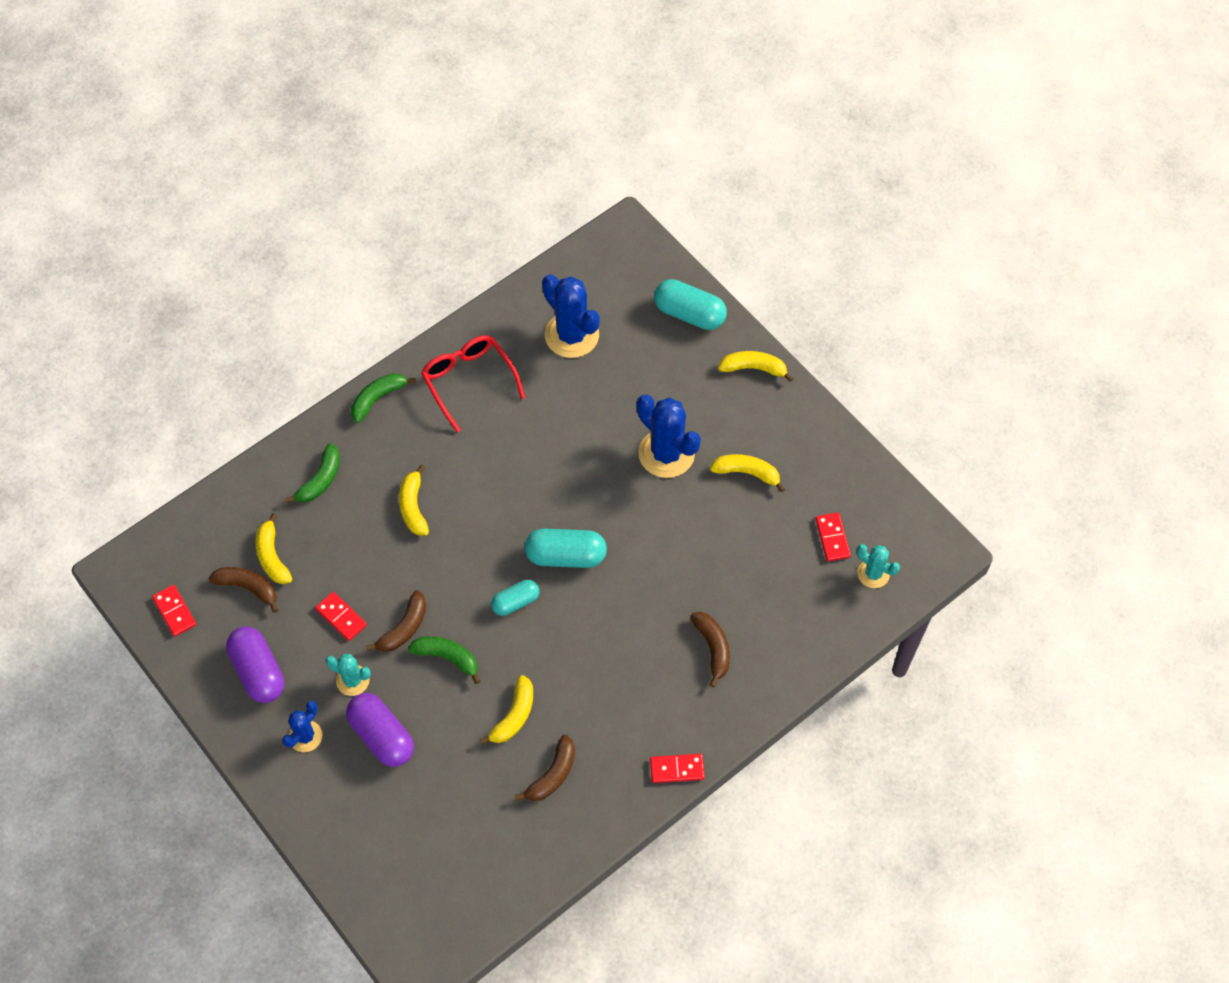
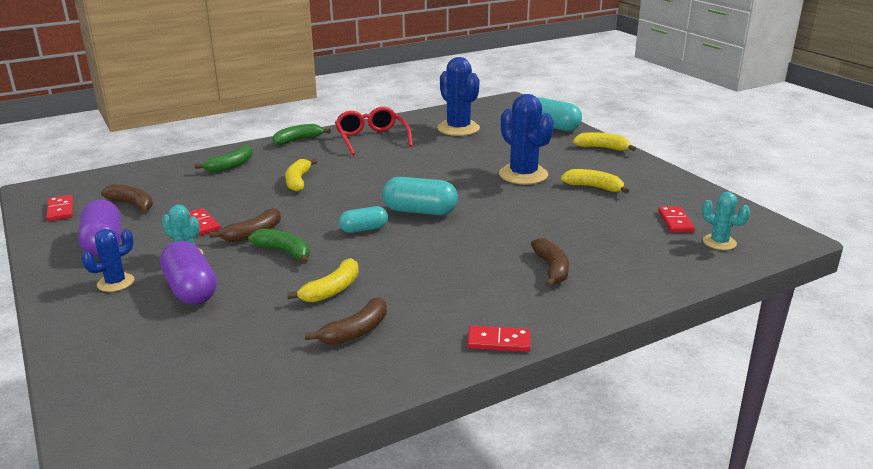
camera: 10 degrees right, 35 degrees down
(272, 556) = (165, 193): yellow banana -> none

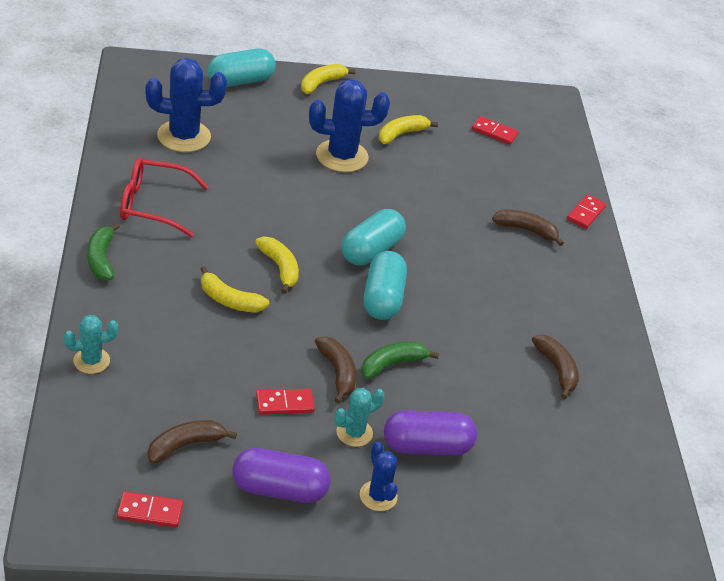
camera: 70 degrees left, 15 degrees up
(230, 166) = (134, 336): green banana -> none
(332, 290) = (484, 359): yellow banana -> yellow banana (280, 268)
(364, 229) = (382, 298): turquoise capsule -> turquoise capsule, size x1.61
(499, 341) = (610, 304): red domino -> red domino (586, 213)
(719, 242) = (540, 133): turquoise cactus -> turquoise cactus (91, 361)

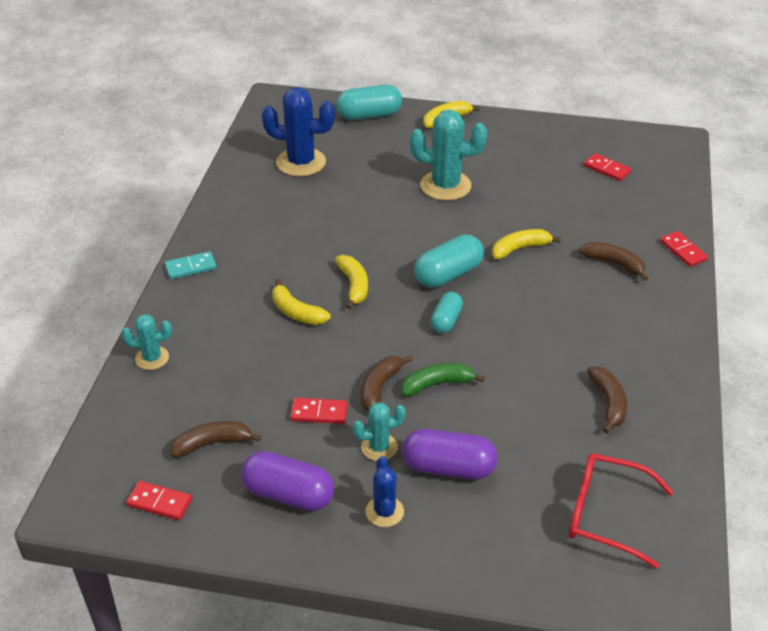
camera: 20 degrees right, 0 degrees up
(101, 259) = (191, 267): green banana -> turquoise domino
(154, 205) = (254, 222): red glasses -> red glasses (607, 515)
(337, 372) = (380, 388): brown banana -> brown banana turned 150 degrees counterclockwise
(342, 156) = (445, 186): blue cactus -> turquoise cactus
(382, 298) = (446, 320): turquoise capsule -> turquoise capsule, size x0.62
(401, 134) = (511, 167): yellow banana -> yellow banana (520, 249)
(586, 213) = (682, 251): red domino -> red domino turned 75 degrees counterclockwise

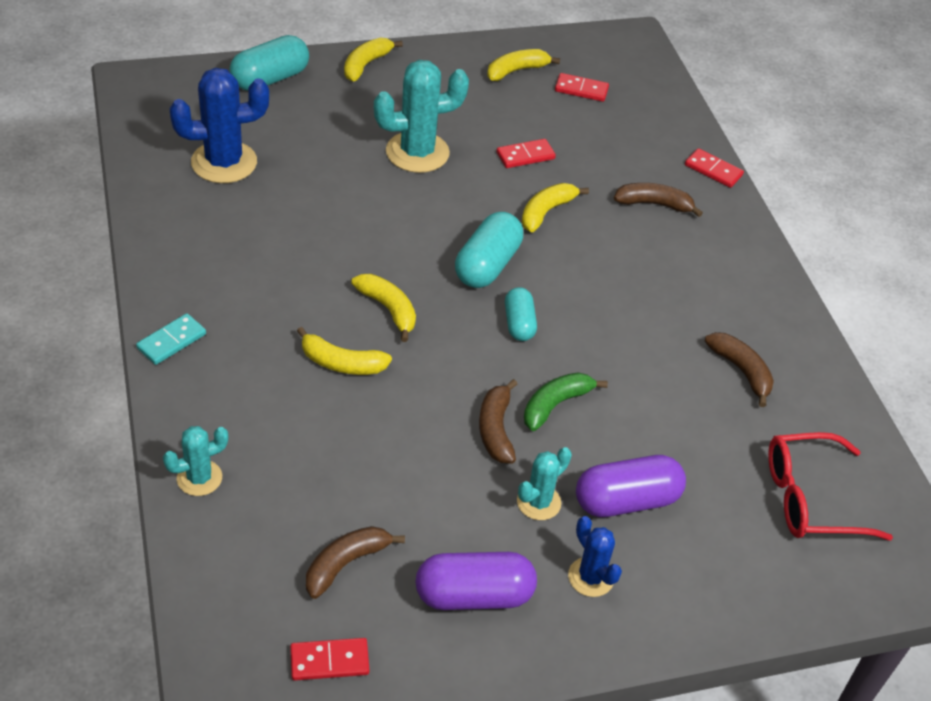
camera: 30 degrees left, 5 degrees up
(319, 413) = (446, 483): red domino -> red domino (525, 156)
(561, 145) = (516, 71): none -> yellow banana

